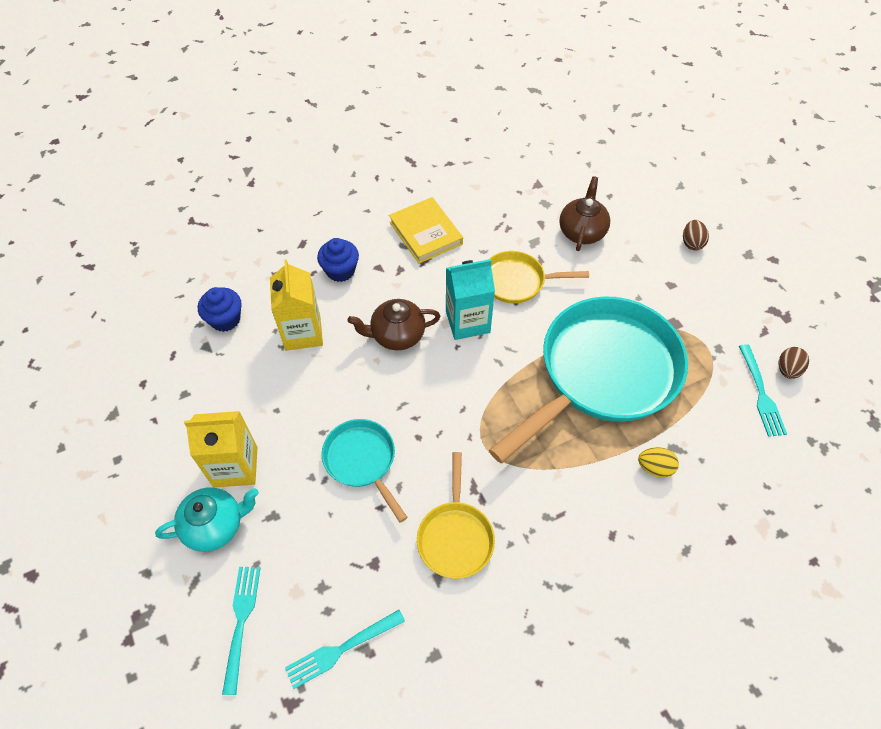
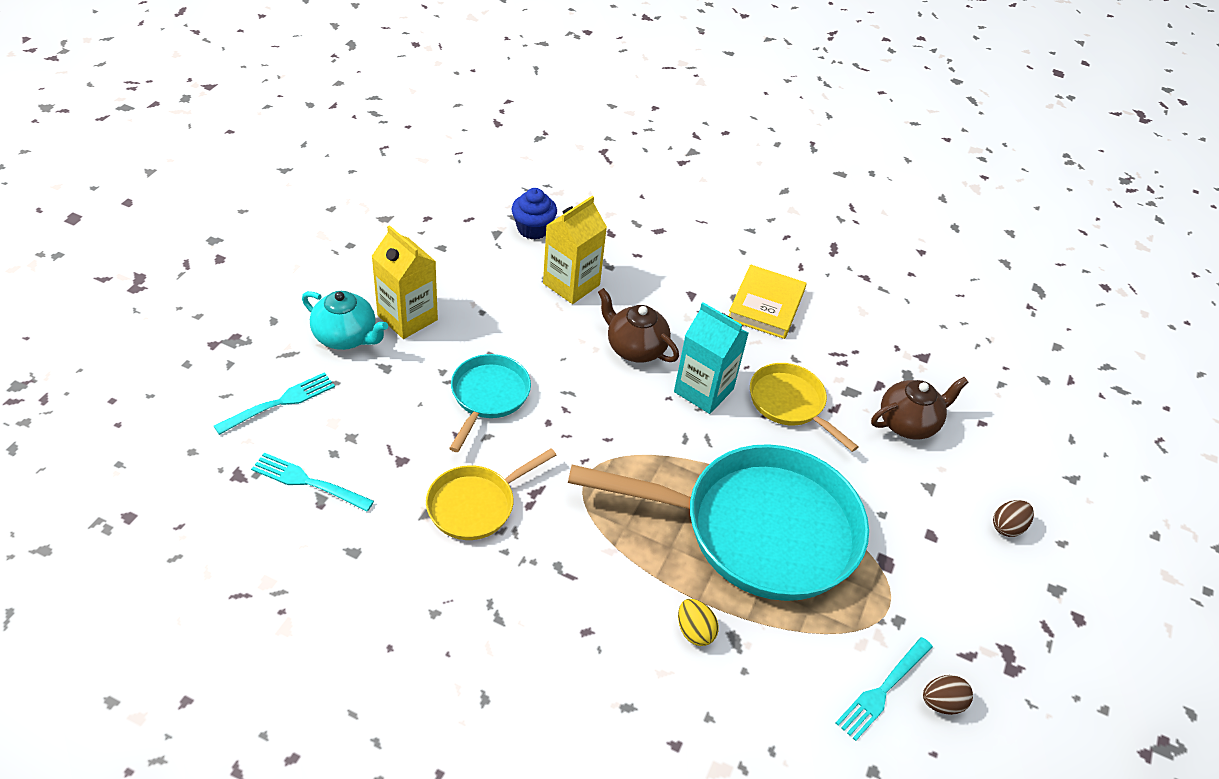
camera: 45 degrees right, 10 degrees down
(340, 270) = (659, 271): blue cupcake -> none

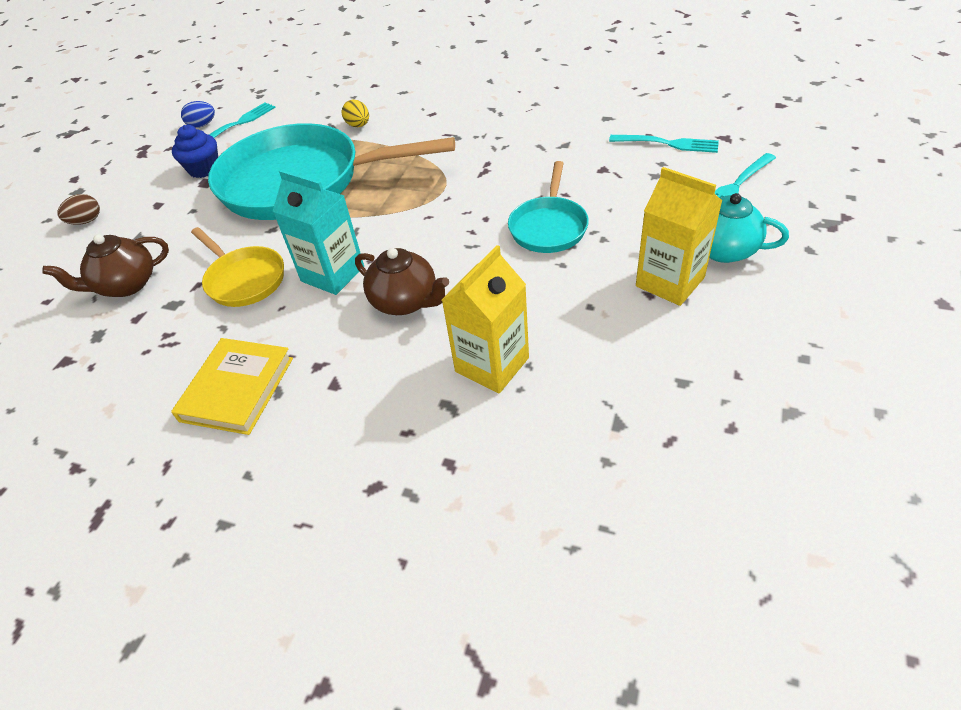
camera: 175 degrees left, 0 degrees up
(476, 505) = (529, 155): yellow pan -> none
(533, 229) = (567, 444): blue cupcake -> blue cupcake (204, 169)
(941, 703) = (202, 125): brown egg -> blue egg

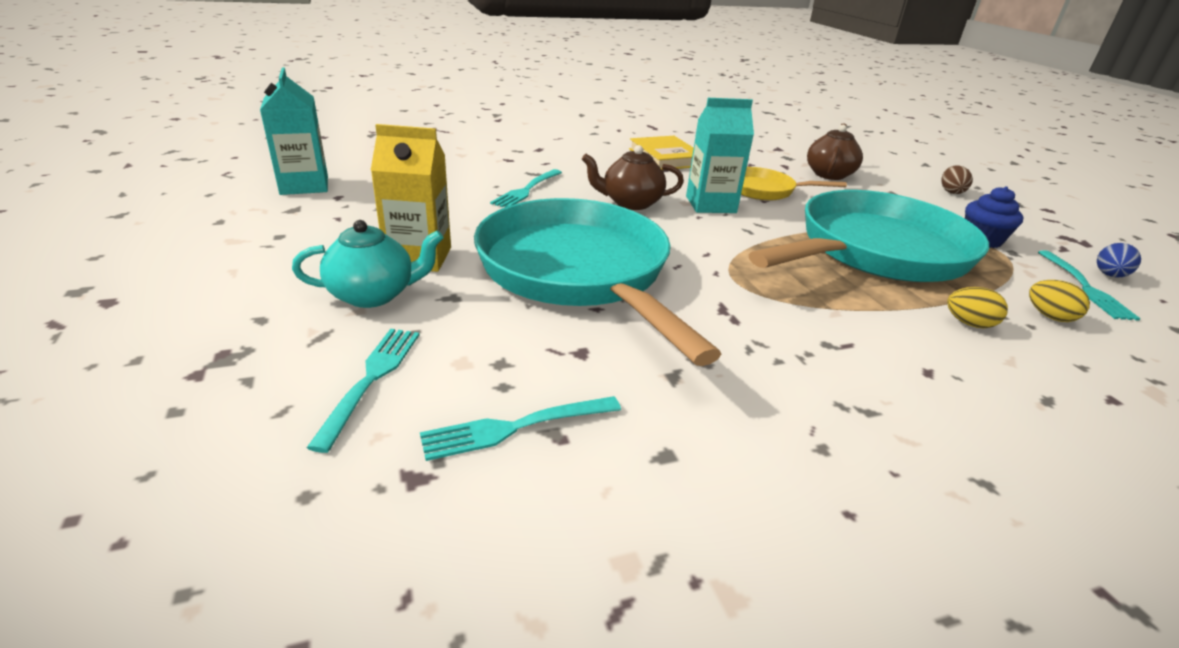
camera: 135 degrees right, 15 degrees down
(306, 117) = (1049, 316): none -> yellow egg
(492, 365) = (526, 190): yellow carton -> turquoise fork
(548, 227) = (578, 272): turquoise pan -> turquoise pan, size x2.08
(776, 479) = (304, 185): none -> turquoise carton

